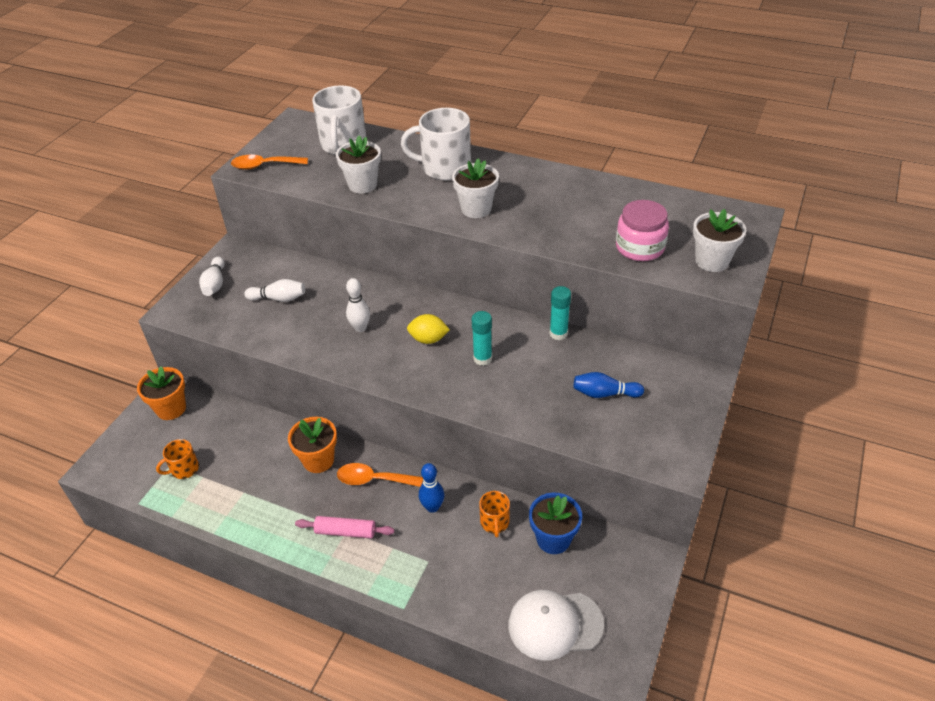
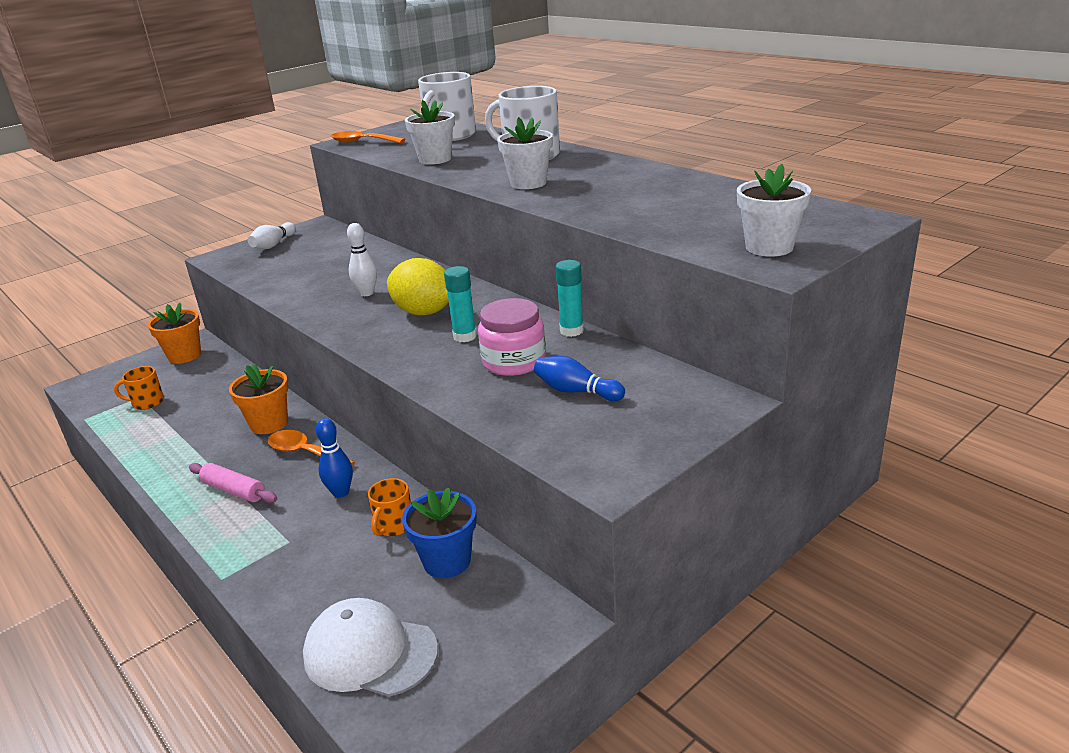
camera: 25 degrees right, 15 degrees down
(279, 298) = (316, 262): white bowling pin -> none
(428, 339) = (424, 312): yellow lemon -> yellow lemon, size x1.57
(640, 247) = (685, 227): pink jar -> pink jar (514, 361)

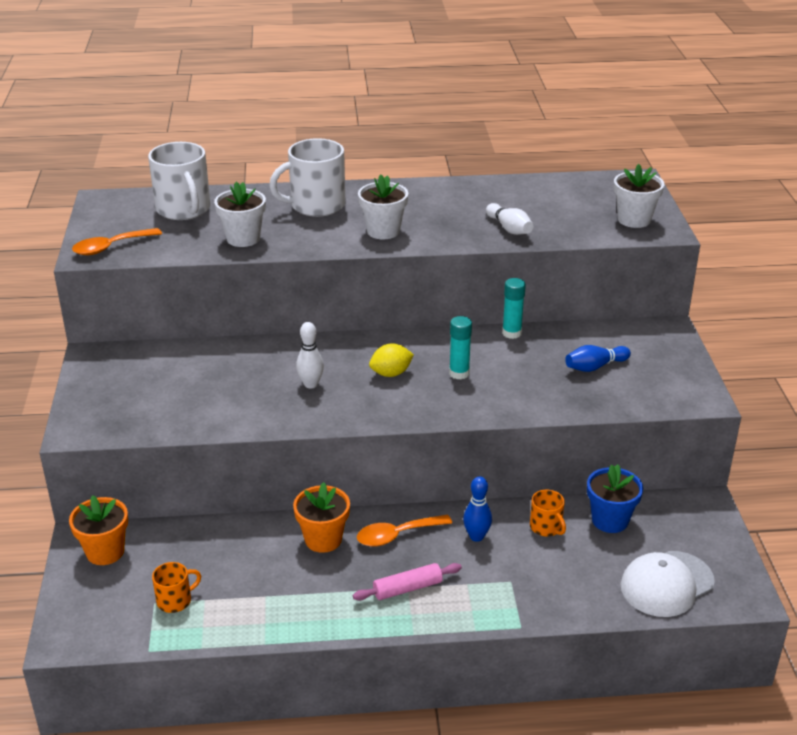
camera: 55 degrees left, 5 degrees up
(147, 402) = (175, 600): orange mug -> orange mug turned 150 degrees counterclockwise
(273, 245) = (103, 392): white bowling pin -> white bowling pin (509, 228)
(424, 312) = (391, 373): yellow lemon -> yellow lemon, size x0.63
(514, 361) = (525, 370): pink jar -> none

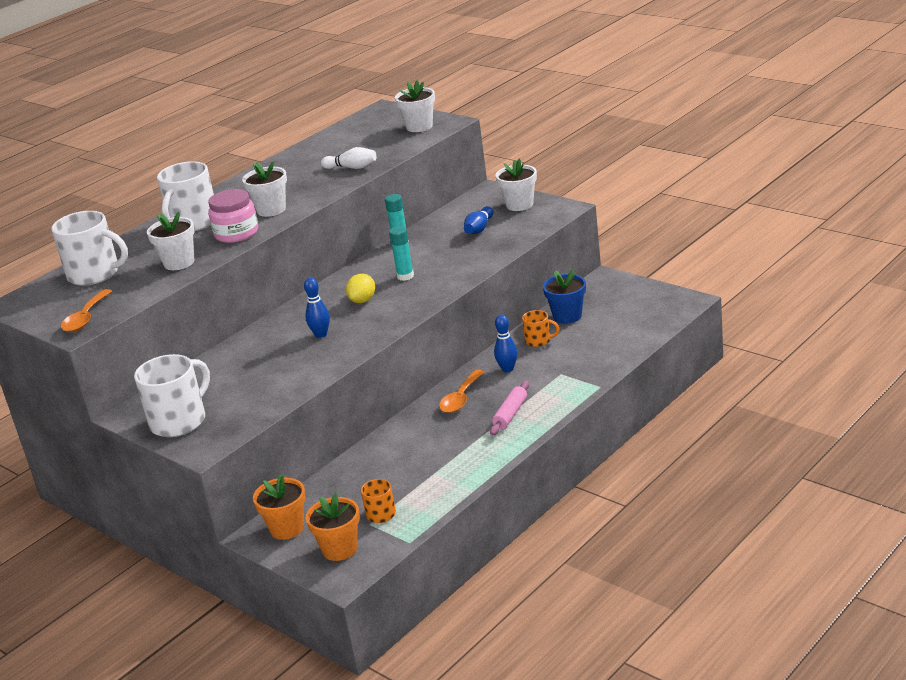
camera: 40 degrees left, 5 degrees down
(105, 390) = (179, 421): none -> white mug
(311, 384) = (321, 334): white bowling pin -> blue bowling pin
(322, 238) = (236, 233): none -> pink jar
(323, 539) = (420, 429): orange flower pot -> orange flower pot (340, 549)
(666, 584) = (641, 321): white cap -> none
(670, 365) = (519, 205): none -> white flower pot

